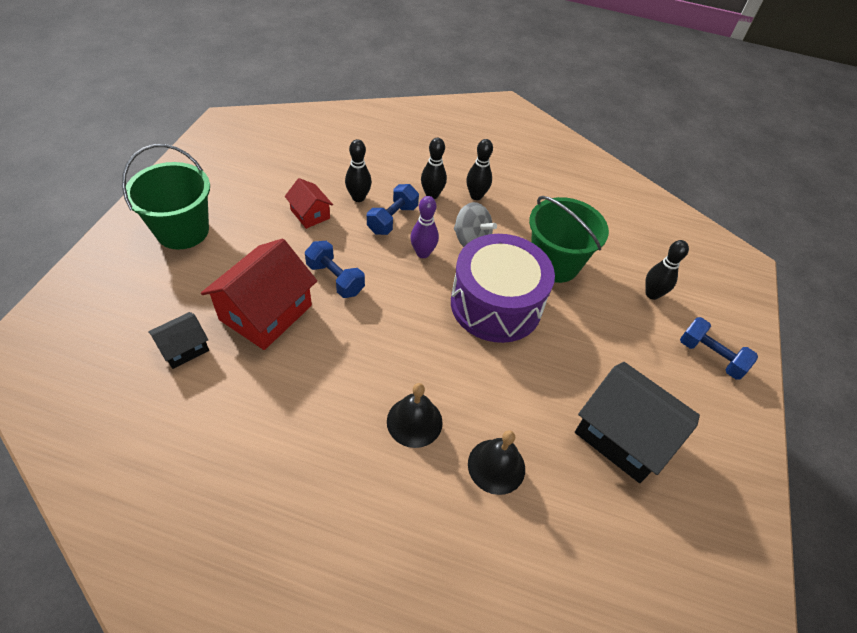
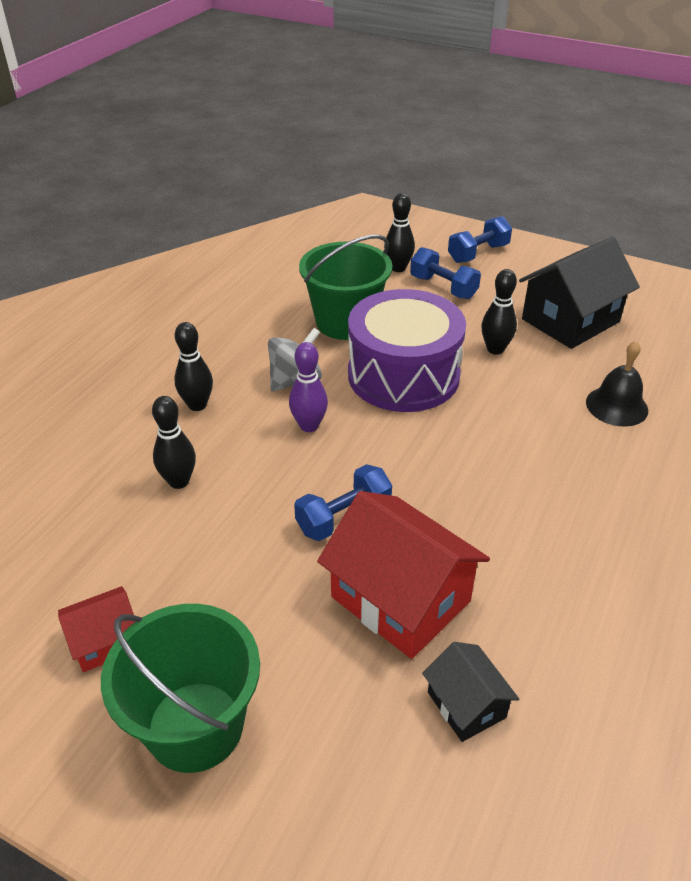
camera: 75 degrees left, 10 degrees down
(310, 214) = (200, 540): red house -> red house (105, 641)
(392, 219) = (236, 449): blue dumbbell -> blue dumbbell (443, 287)
(414, 421) = (571, 460): black bell -> none
(476, 196) = (212, 365): black bowling pin -> black bowling pin (495, 349)

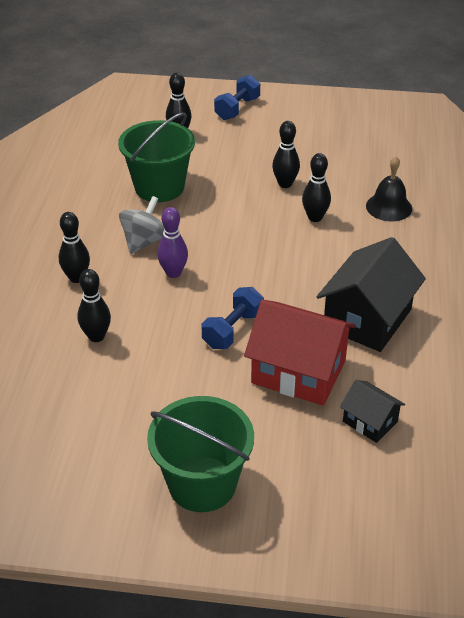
camera: 20 degrees left, 0 degrees up
(105, 641) = (108, 453): red house -> none
(403, 375) = (225, 219): purple drum -> none
(443, 287) = (223, 143): blue dumbbell -> none
(514, 398) = (315, 217): none -> black bowling pin
(570, 320) = (331, 149): black house -> black house (367, 319)

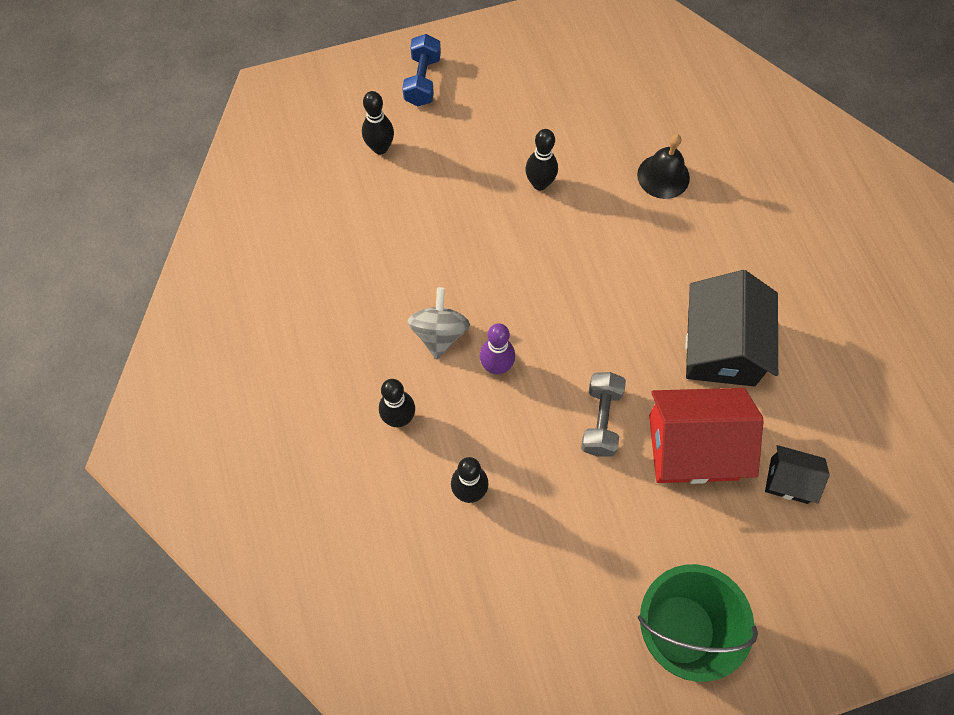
camera: 25 degrees left, 25 degrees up
(159, 187) = (407, 243): green bucket -> none
(233, 330) = (601, 420): blue dumbbell -> grey dumbbell
(315, 217) = (597, 223): black bowling pin -> none

